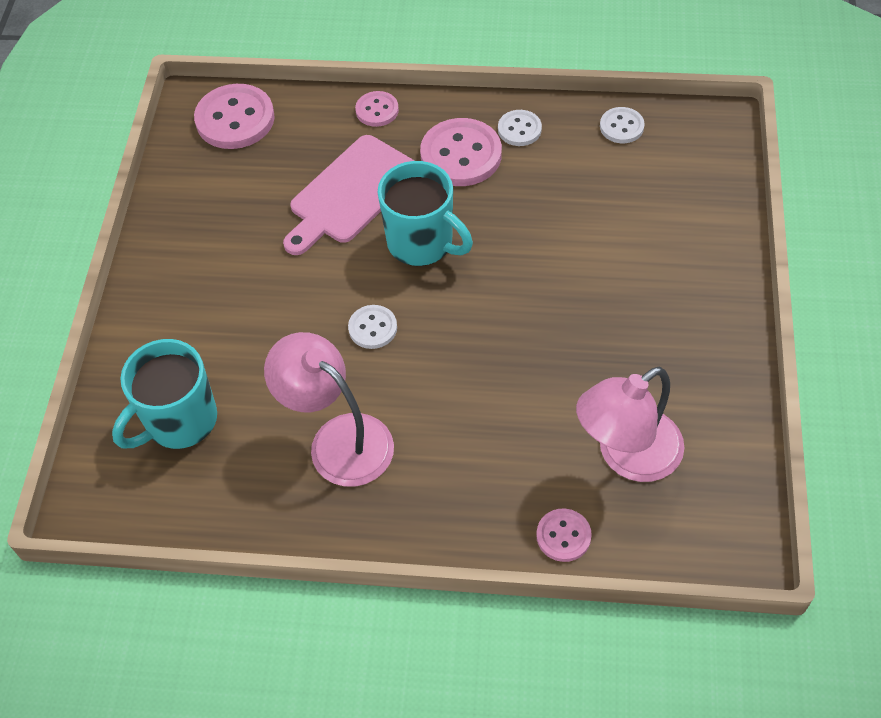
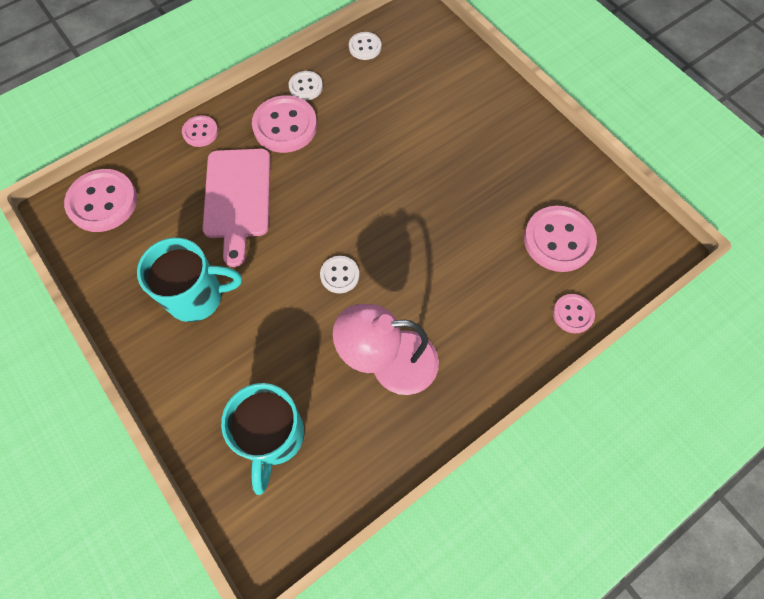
camera: 45 degrees left, 10 degrees up
(422, 243) = (316, 198): turquoise mug -> turquoise mug (197, 296)
(627, 456) = (558, 240): pink lamp -> pink button

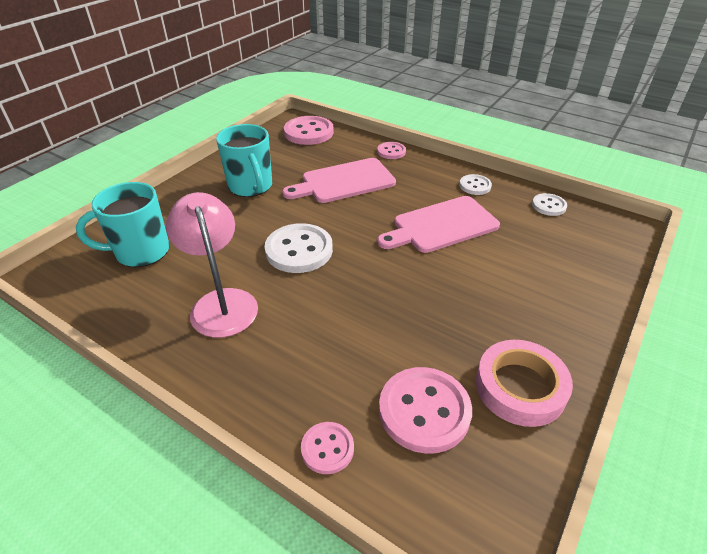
camera: 70 degrees right, 25 degrees down
(285, 126) = (427, 186): pink button -> none
(340, 275) = (299, 250): white button -> white button, size x1.83
(355, 141) = (441, 225): none -> pink cutting board
(555, 172) = (520, 387): none -> pink tape

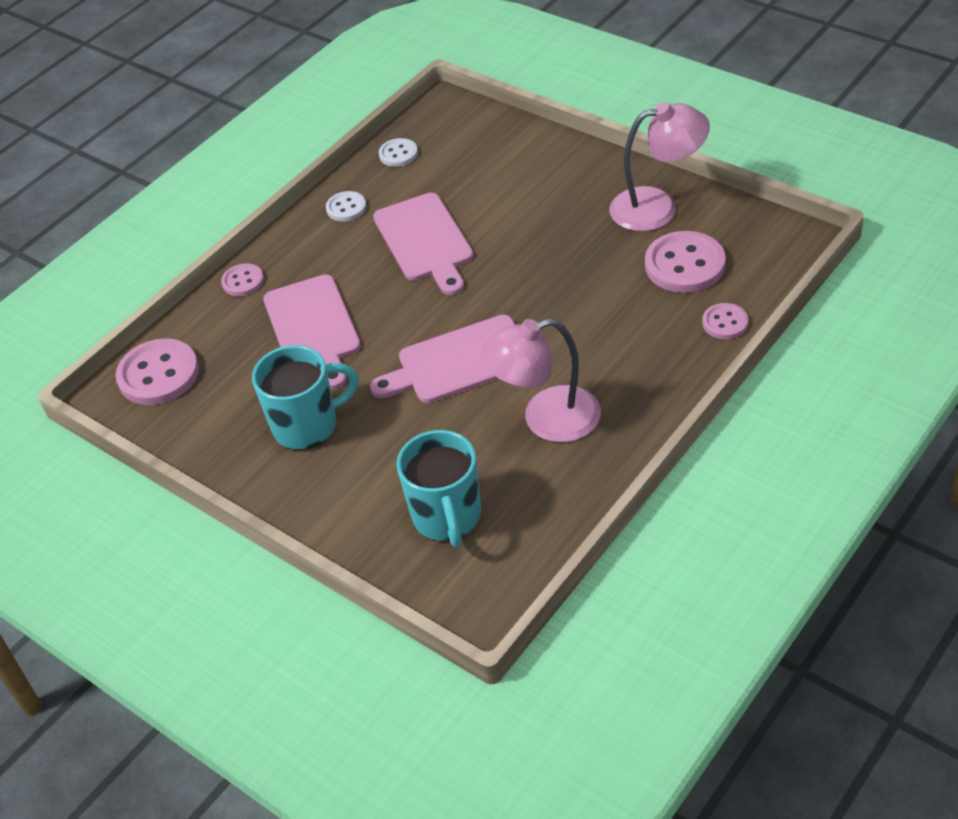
camera: 80 degrees left, 5 degrees up
(299, 250) = (459, 362): white button -> pink cutting board
(520, 387) = (658, 207): pink tape -> pink lamp

